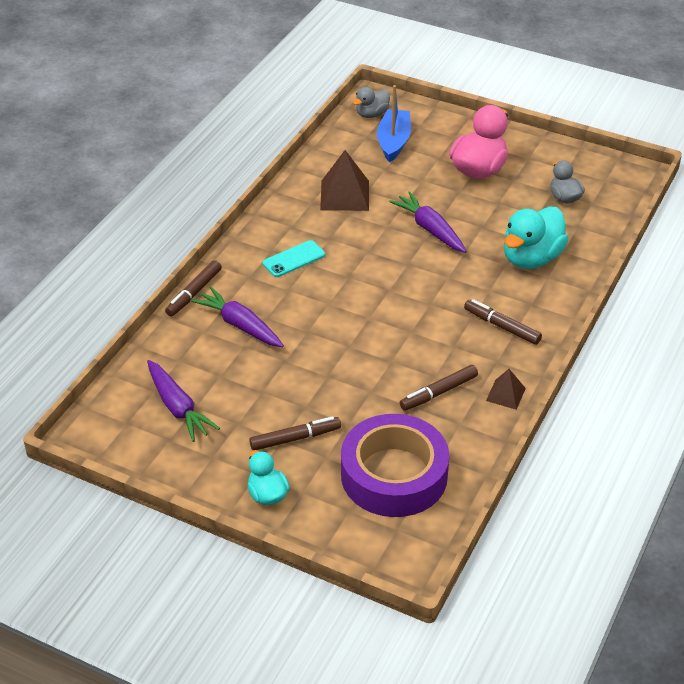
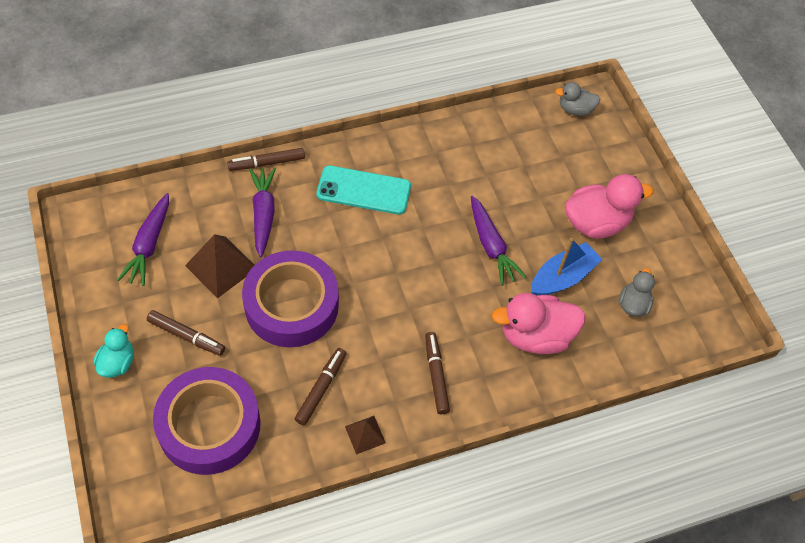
camera: 40 degrees right, 15 degrees up
(293, 259) = (364, 190): turquoise phone -> turquoise phone, size x1.56
(344, 195) = (466, 165): brown pyramid -> brown pyramid (221, 266)
(344, 362) = (291, 305): none -> purple tape
(393, 142) = (561, 147): blue boat -> blue boat (562, 277)
(430, 229) = (491, 246): purple carrot -> purple carrot turned 150 degrees clockwise
(438, 392) = (321, 388): brown marker -> brown marker turned 105 degrees clockwise
(531, 258) = (535, 336): turquoise duck -> pink duck

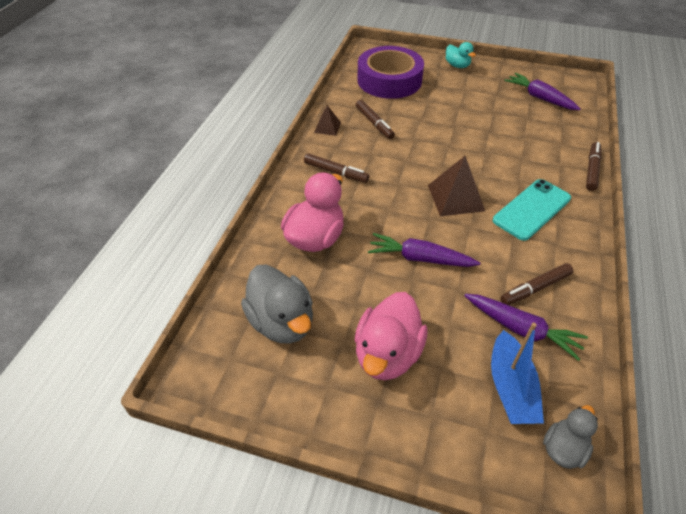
camera: 130 degrees right, 10 degrees down
(186, 336) = (456, 90): brown marker -> brown marker (535, 288)
(221, 266) = (501, 118): brown pyramid -> brown pyramid (456, 198)
(263, 214) = (537, 150): purple carrot -> purple carrot (521, 329)
(291, 305) = (447, 134): purple tape -> none
(562, 277) = (351, 288): blue boat -> blue boat (510, 388)
(633, 304) = (282, 322): grey duck -> grey duck, size x1.76

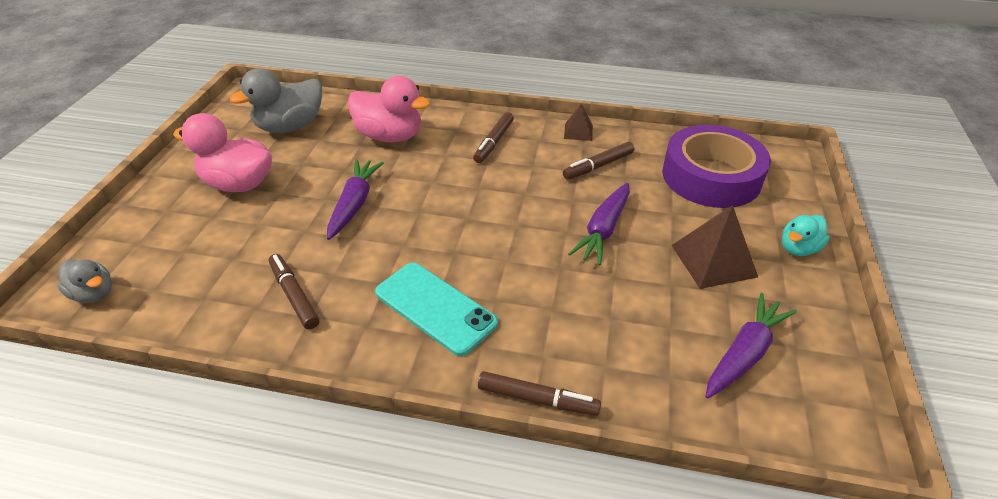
camera: 85 degrees right, 5 degrees down
(456, 198) = (456, 234): brown pyramid -> brown pyramid (713, 261)
(510, 388) = (173, 262): blue boat -> none
(521, 329) = (239, 277): purple carrot -> purple carrot (603, 230)

